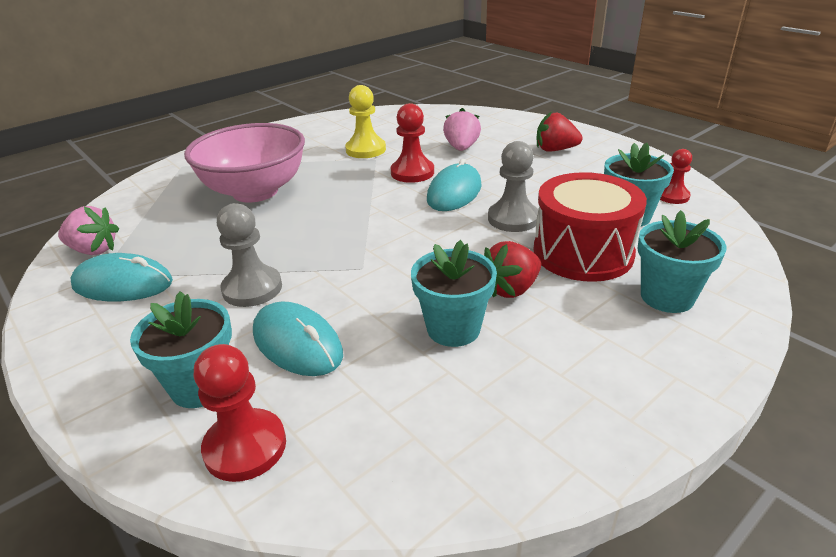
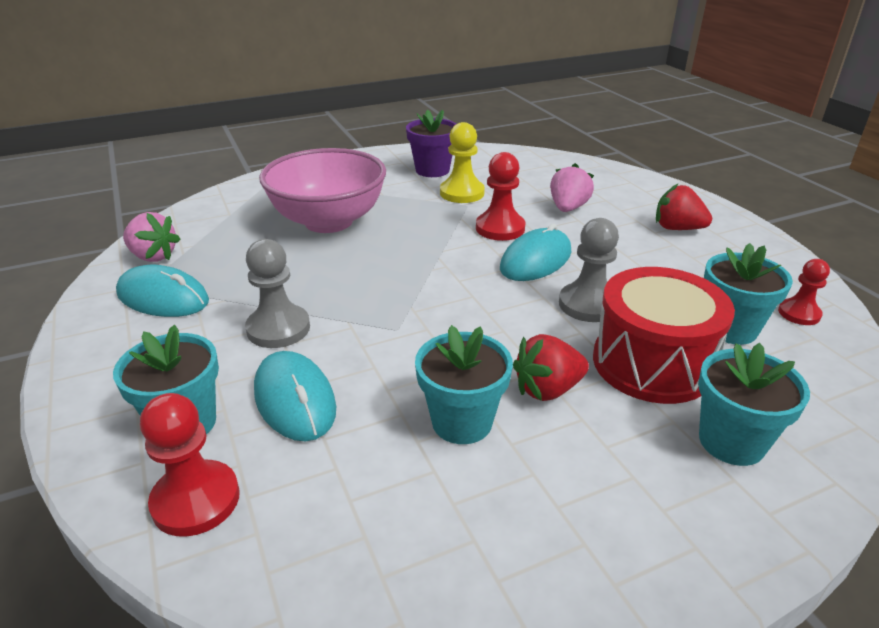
camera: 15 degrees right, 0 degrees up
(330, 135) = (432, 170): none -> purple flower pot

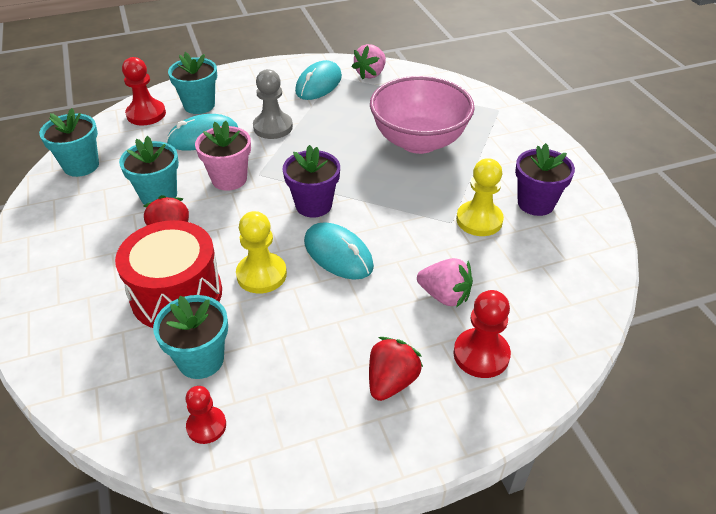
camera: 95 degrees right, 10 degrees up
(412, 353) = (229, 179): none -> pink flower pot
(457, 280) = (313, 205): none -> purple flower pot
(500, 228) = (400, 238): red pawn -> red pawn (481, 354)
(588, 304) = (261, 274): grey pawn -> yellow pawn
(731, 442) = (85, 313): turquoise flower pot -> turquoise flower pot (81, 166)

